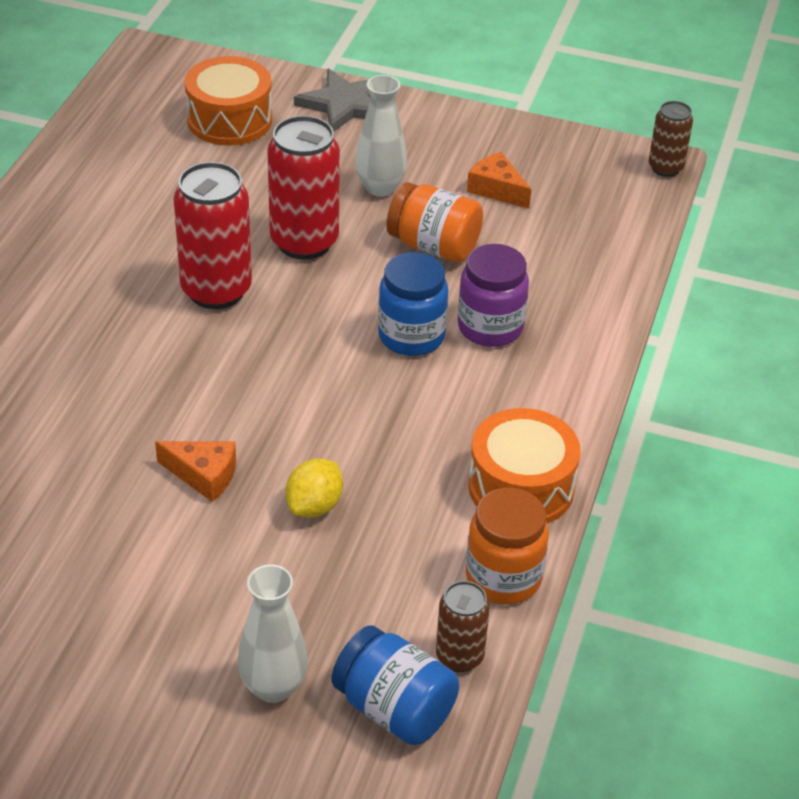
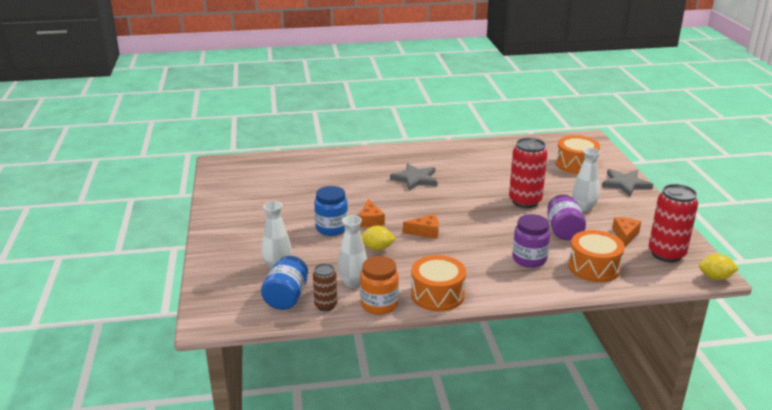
camera: 65 degrees right, 15 degrees down
(93, 343) = (415, 179): none -> grey star
(216, 290) = (472, 192): red can -> red can (666, 254)
(307, 415) = (425, 232): none -> orange cheese
(409, 587) = (353, 283): none -> white vase
(411, 336) = (499, 242): blue jar -> blue jar (331, 228)
(434, 246) = (563, 231): orange jar -> purple jar
(561, 269) = (594, 267): none -> orange drum
(665, 168) = (715, 277): brown can -> yellow lemon

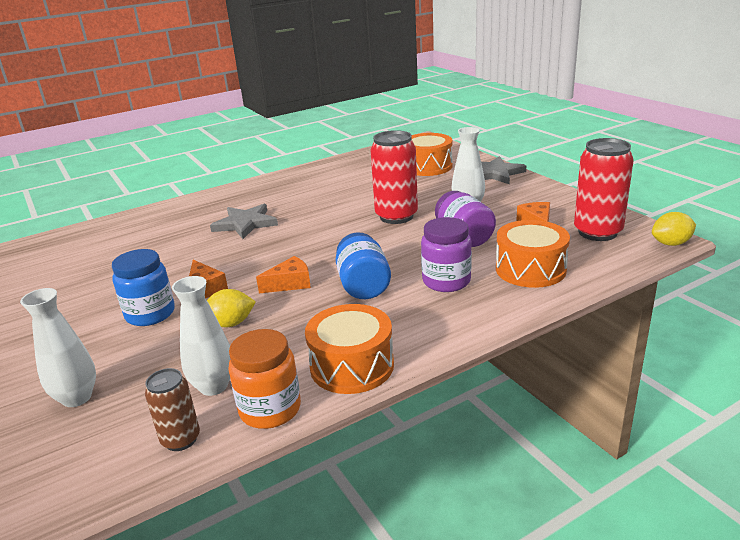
camera: 20 degrees left, 0 degrees up
(286, 297) = (106, 446): blue jar -> blue jar (363, 285)

